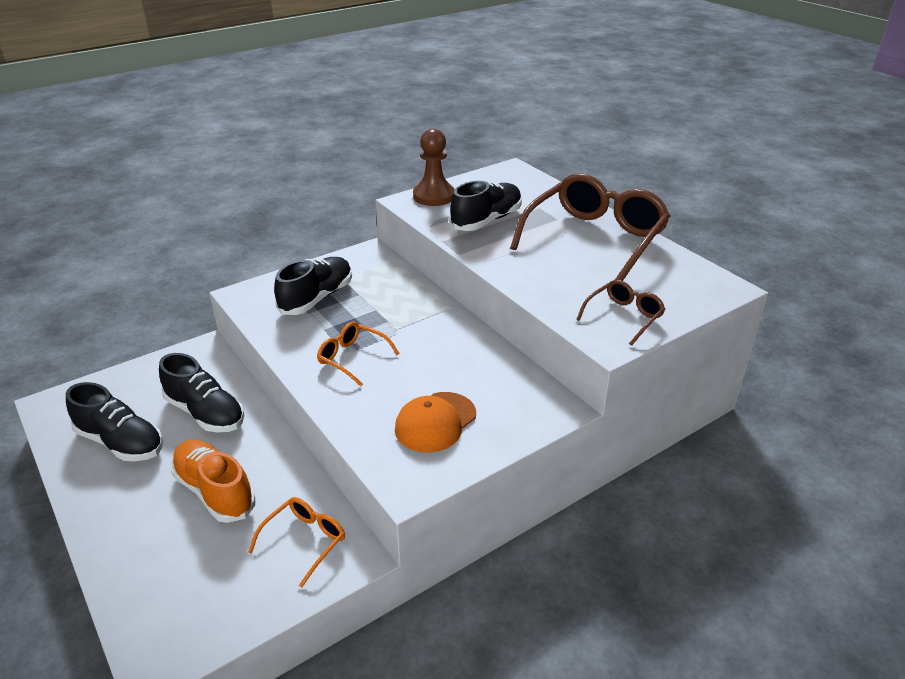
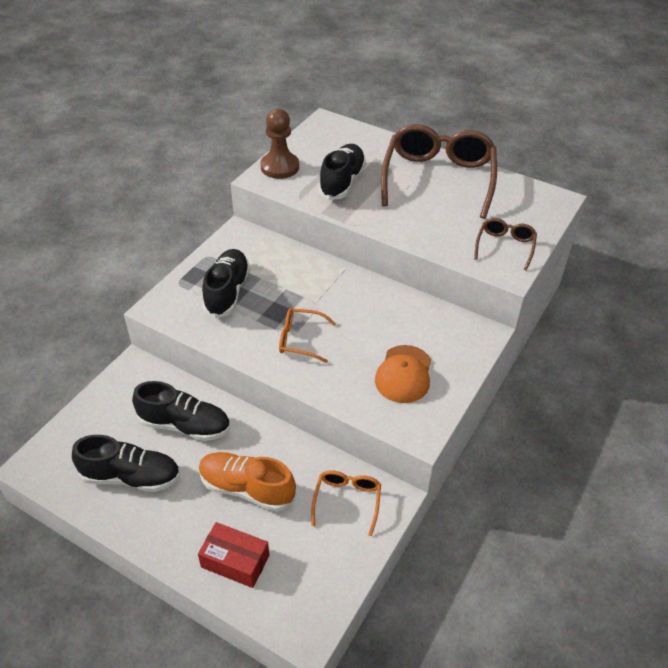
camera: 25 degrees left, 10 degrees up
(147, 557) = (235, 561): none -> red box

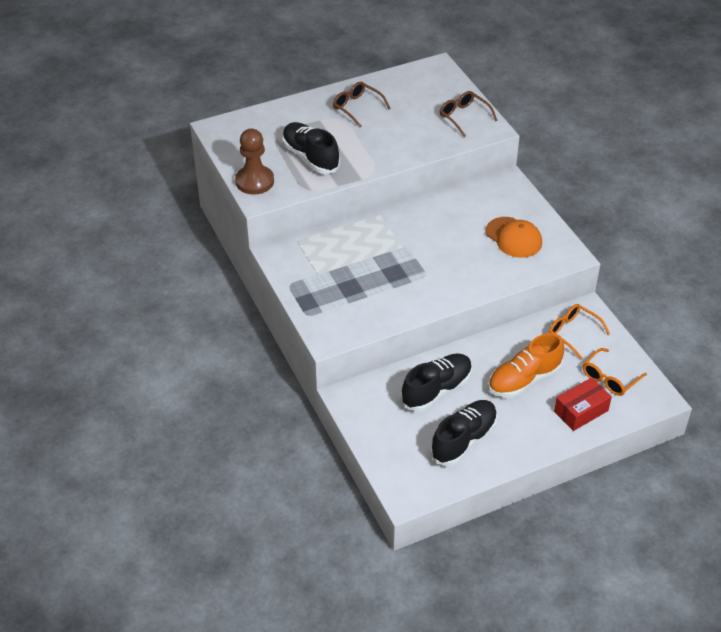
camera: 55 degrees left, 0 degrees up
(227, 292) = (346, 290): black shoe -> none
(300, 339) = (435, 273): orange glasses -> orange glasses (609, 378)
(438, 178) = (357, 107): brown glasses -> brown glasses, size x0.47

